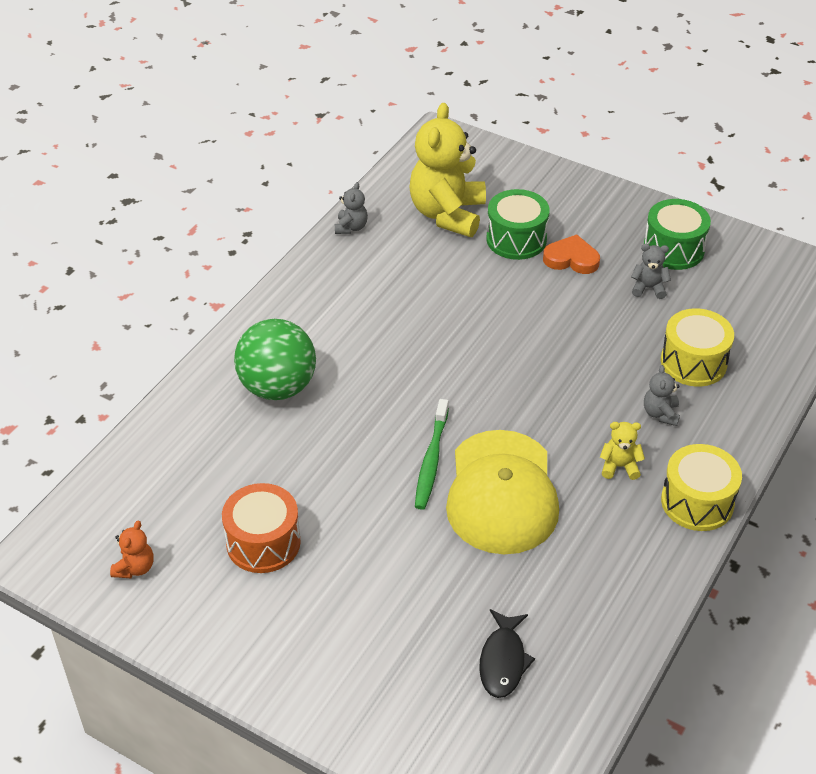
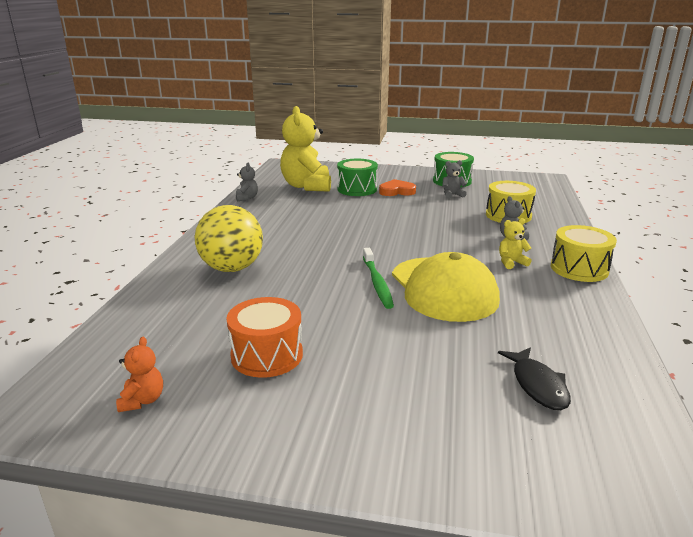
camera: 20 degrees left, 20 degrees down
(277, 387) = (232, 268): green ball -> yellow ball

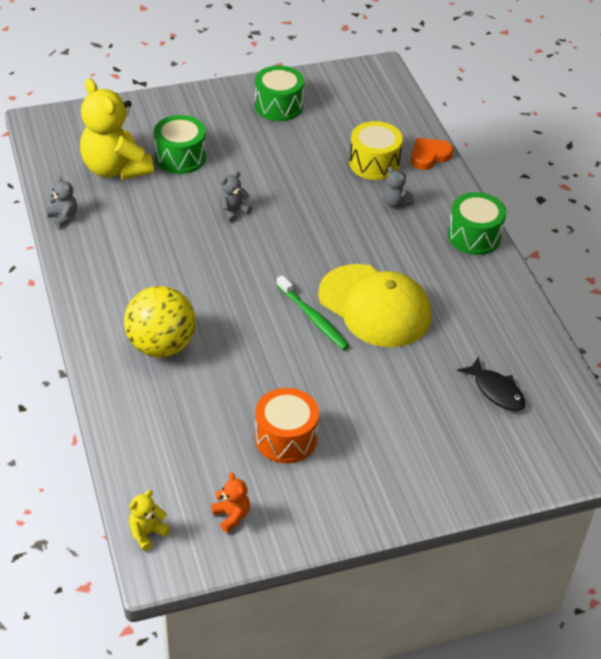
camera: 30 degrees left, 20 degrees up
(396, 191) = (229, 148): orange heart -> orange heart (429, 156)
(452, 195) = (295, 137): grey teddy bear -> grey teddy bear (233, 211)
(511, 262) = (413, 246): yellow teddy bear -> yellow teddy bear (147, 533)
(579, 269) = (474, 236): yellow drum -> green drum

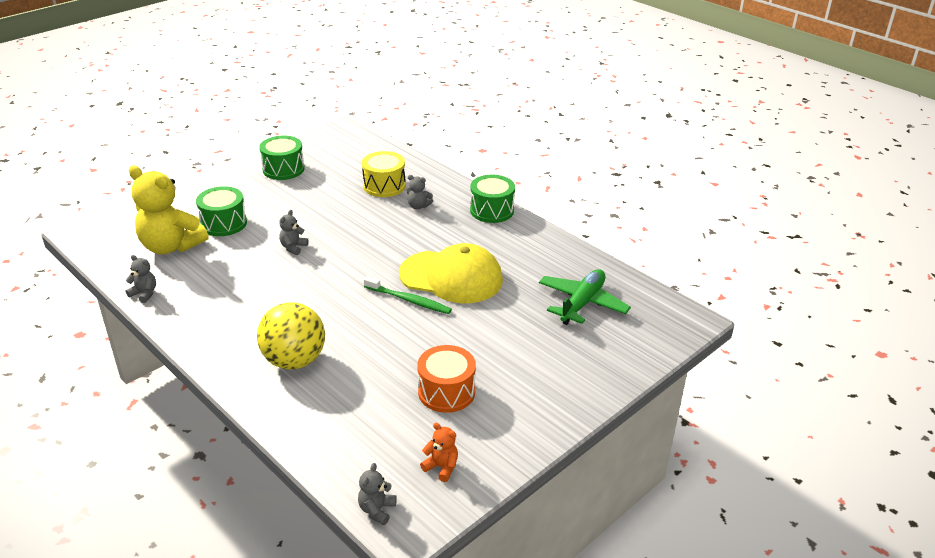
camera: 25 degrees left, 10 degrees down
(147, 533) = (377, 510): yellow teddy bear -> grey teddy bear
(429, 156) = (422, 170): orange heart -> none
(496, 391) = (582, 303): black fish -> green plane

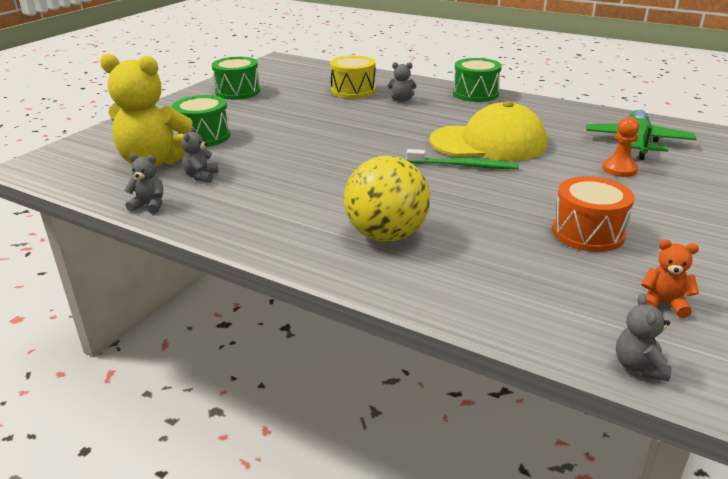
camera: 15 degrees left, 5 degrees down
(293, 247) = (299, 144): grey teddy bear -> grey teddy bear (201, 176)
(535, 331) = (619, 169): none -> orange pawn

